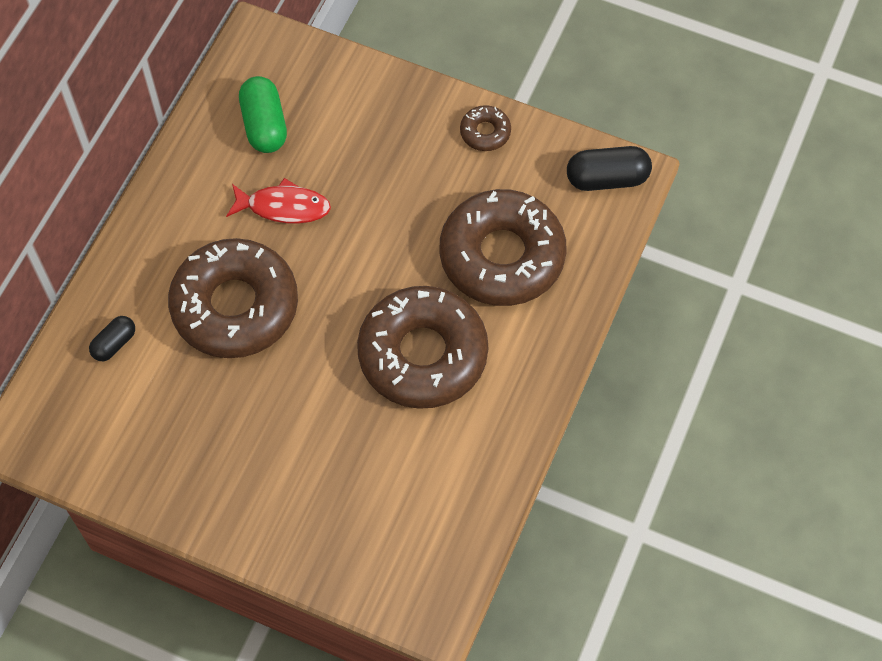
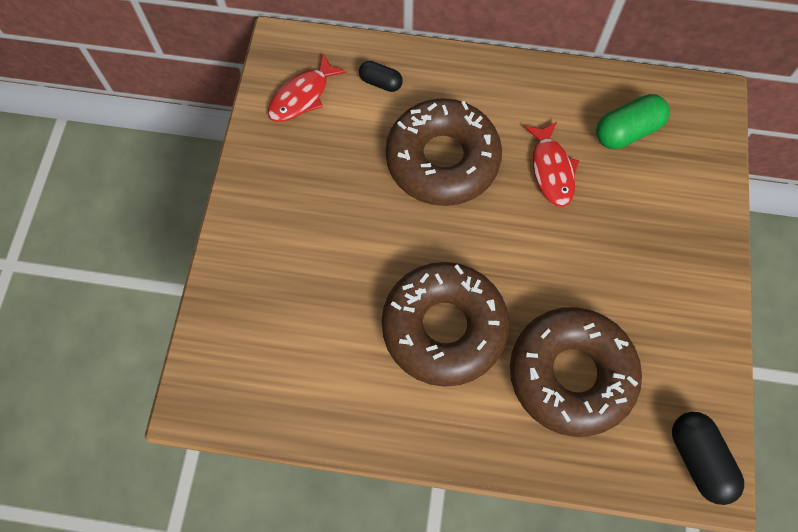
camera: 75 degrees right, 5 degrees up
(100, 431) = (302, 96): none -> red fish
(485, 132) = (701, 323): brown donut -> none

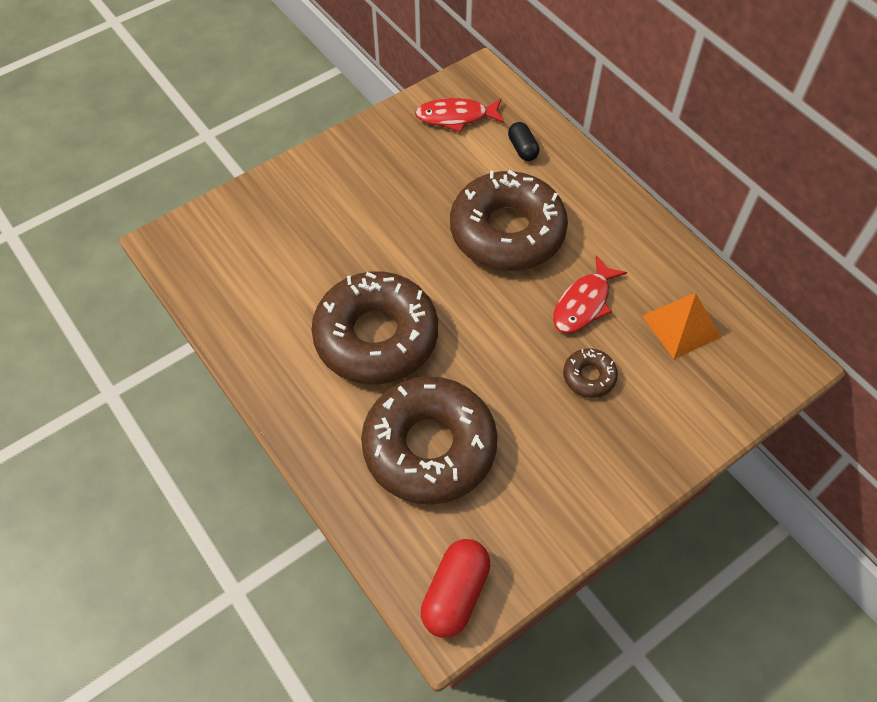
camera: 45 degrees right, 10 degrees down
(611, 222) = (589, 376): none -> brown donut
(627, 131) = (681, 326): green capsule -> orange pyramid
(698, 459) = (455, 594): black capsule -> red capsule

